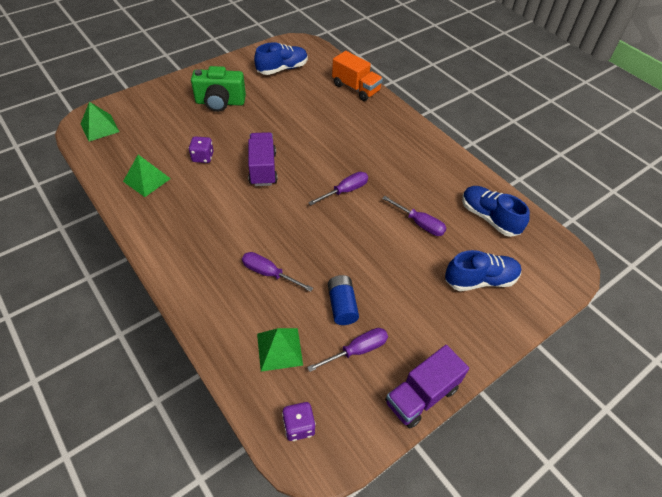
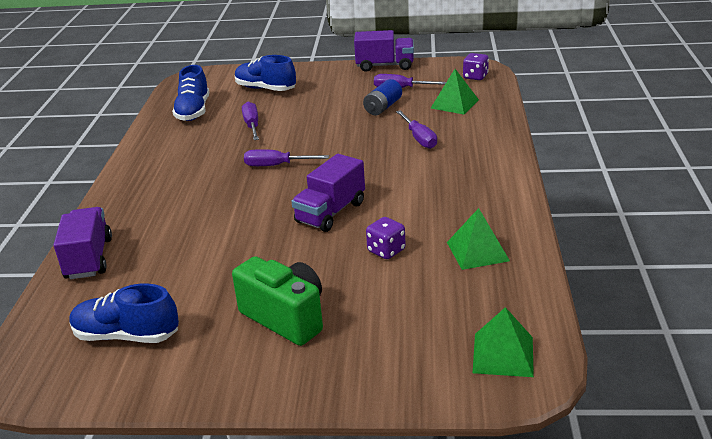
camera: 135 degrees left, 20 degrees down
(356, 88) = (89, 258): orange truck -> purple truck

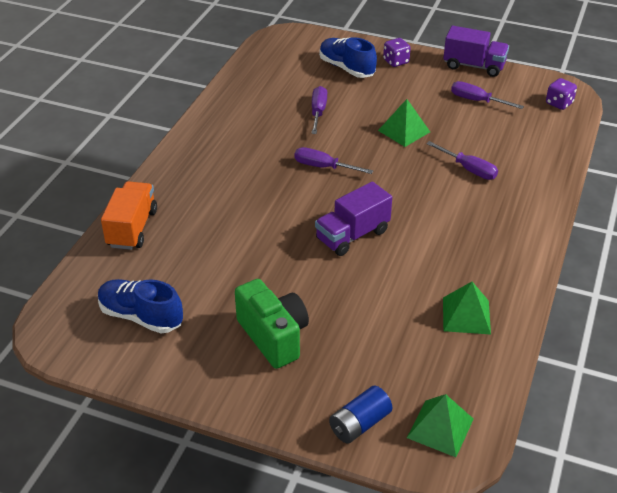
camera: 15 degrees right, 10 degrees up
(89, 258) = (132, 228): purple truck -> orange truck
(193, 111) = (270, 80): blue shoe -> none
(383, 107) = (450, 121): blue battery -> blue battery (359, 424)
(386, 251) = (385, 291): purple dice -> purple dice (396, 62)
(419, 138) = (469, 169): purple screwdriver -> purple screwdriver turned 45 degrees counterclockwise
(454, 104) = (522, 134): green pyramid -> green pyramid (404, 131)

